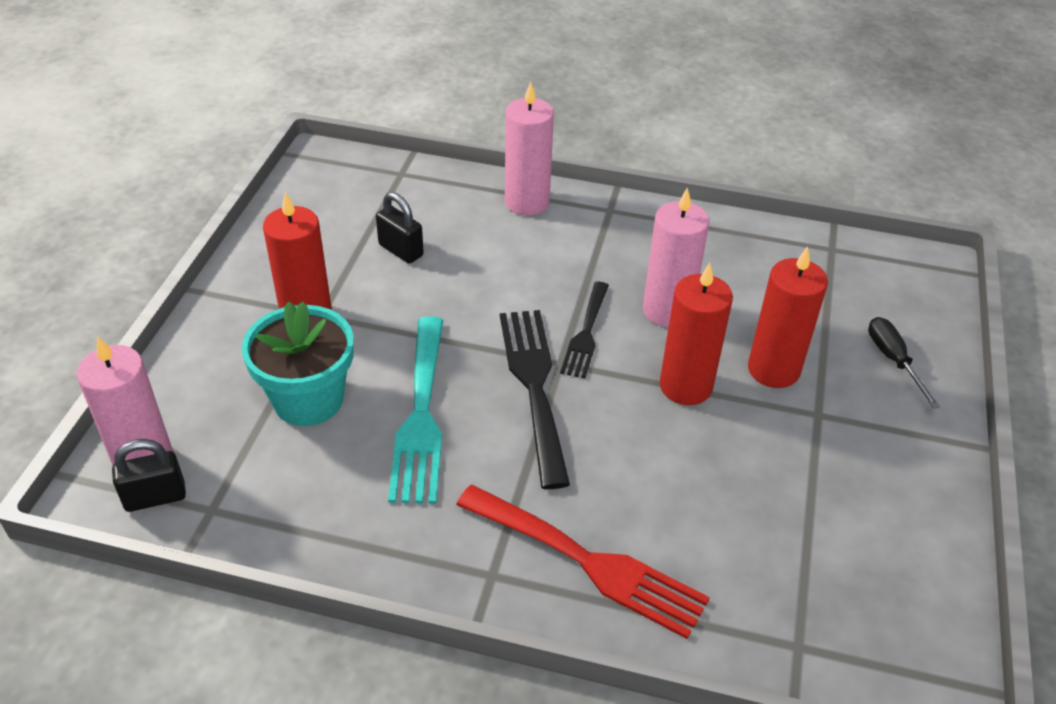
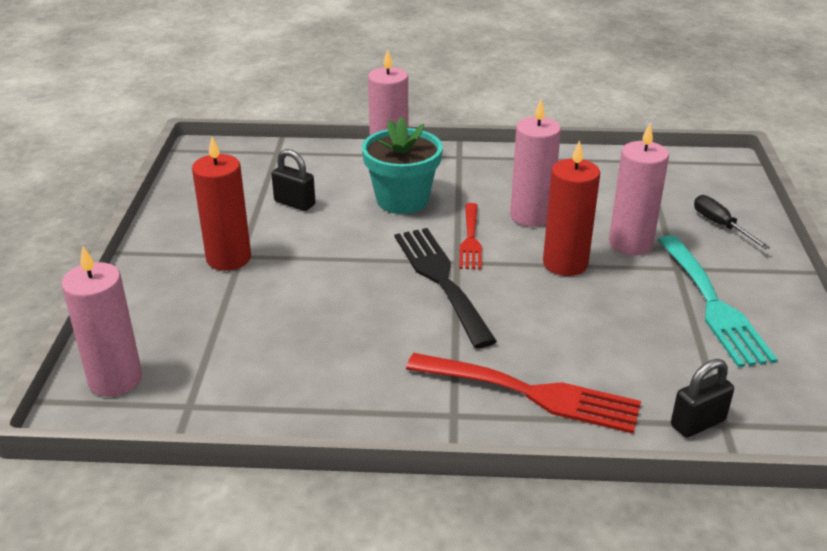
camera: 10 degrees left, 10 degrees down
(155, 497) = (134, 404): black padlock -> black padlock (697, 423)
(308, 399) = (250, 315): turquoise flower pot -> turquoise flower pot (402, 200)
(421, 416) = (352, 313): turquoise fork -> turquoise fork (713, 304)
(586, 334) = (470, 239): black fork -> red fork
(773, 369) = (630, 243): red candle -> pink candle

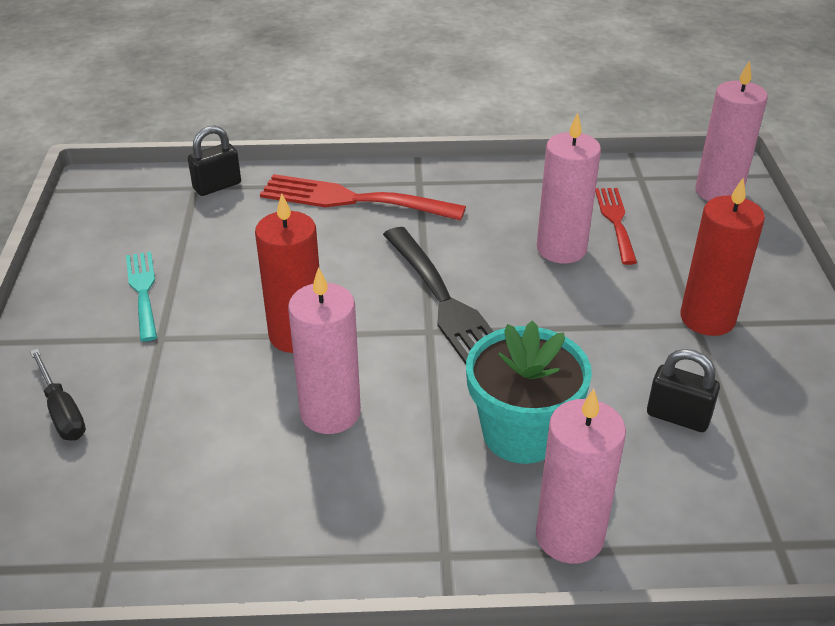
camera: 175 degrees right, 5 degrees up
(470, 239) = (415, 365): red fork -> red fork (615, 221)
(630, 243) = (203, 371): pink candle -> pink candle (561, 249)
(713, 304) = (143, 291): turquoise fork -> turquoise fork, size x0.60

